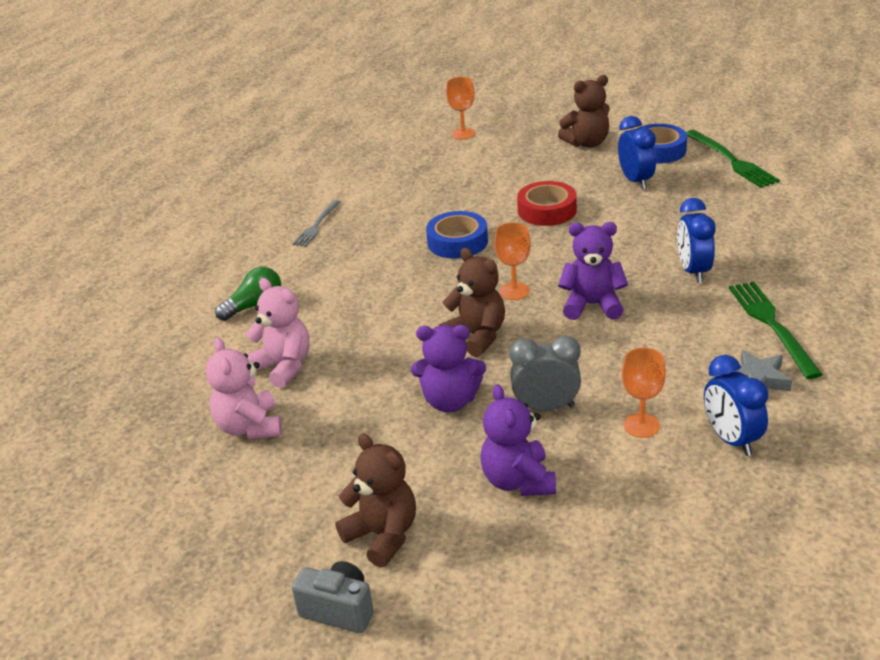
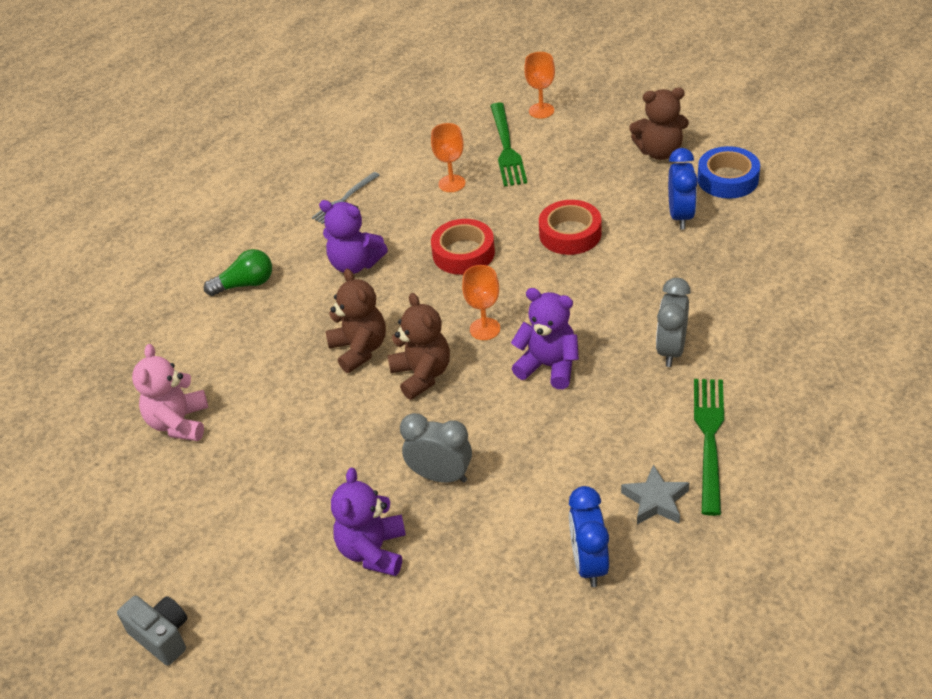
camera: 20 degrees right, 10 degrees up
(283, 366) = (237, 363): pink teddy bear -> none
(383, 536) = (232, 573): brown teddy bear -> brown teddy bear (359, 349)
(450, 401) = (360, 444): purple teddy bear -> purple teddy bear (355, 264)
(457, 242) = (463, 253): blue tape -> red tape
(641, 425) = (515, 522): orange goblet -> orange goblet (452, 183)
(693, 271) = (671, 350): blue clock -> grey clock
(731, 161) = (797, 211): green fork -> green fork (506, 148)

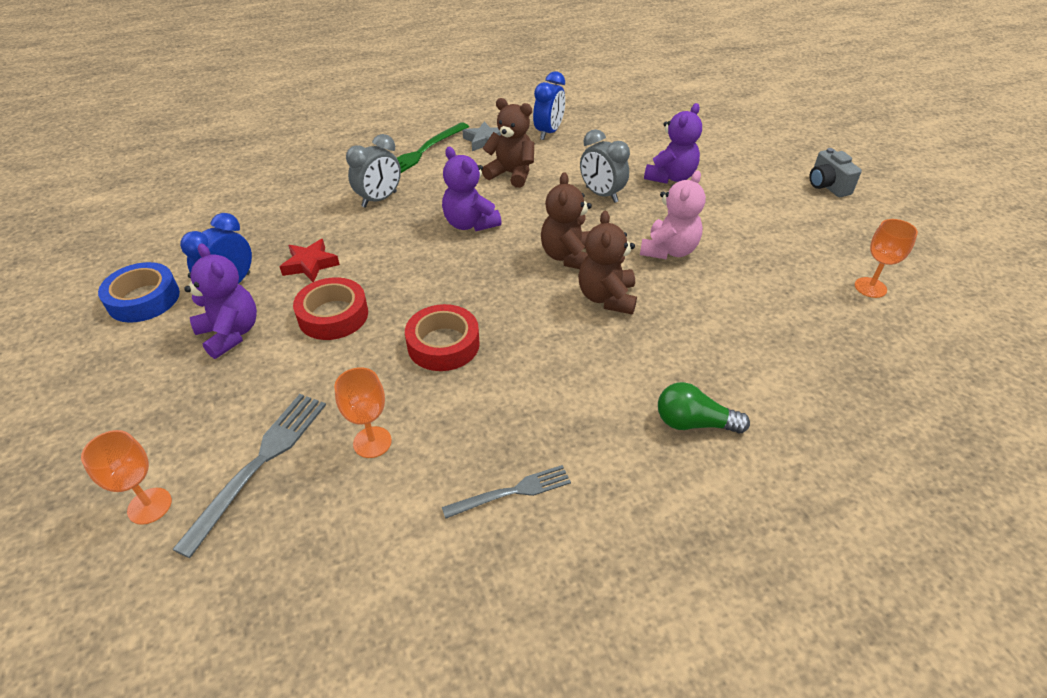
camera: 155 degrees left, 0 degrees up
(179, 423) = (799, 305): pink teddy bear -> pink teddy bear (669, 250)
(355, 264) = (558, 387): purple teddy bear -> purple teddy bear (231, 334)
(485, 329) = (490, 268): orange goblet -> orange goblet (870, 287)
(506, 148) = (260, 463): green fork -> grey fork
(643, 259) = (310, 264): none -> red star
(659, 152) = (141, 361): brown teddy bear -> brown teddy bear (511, 174)

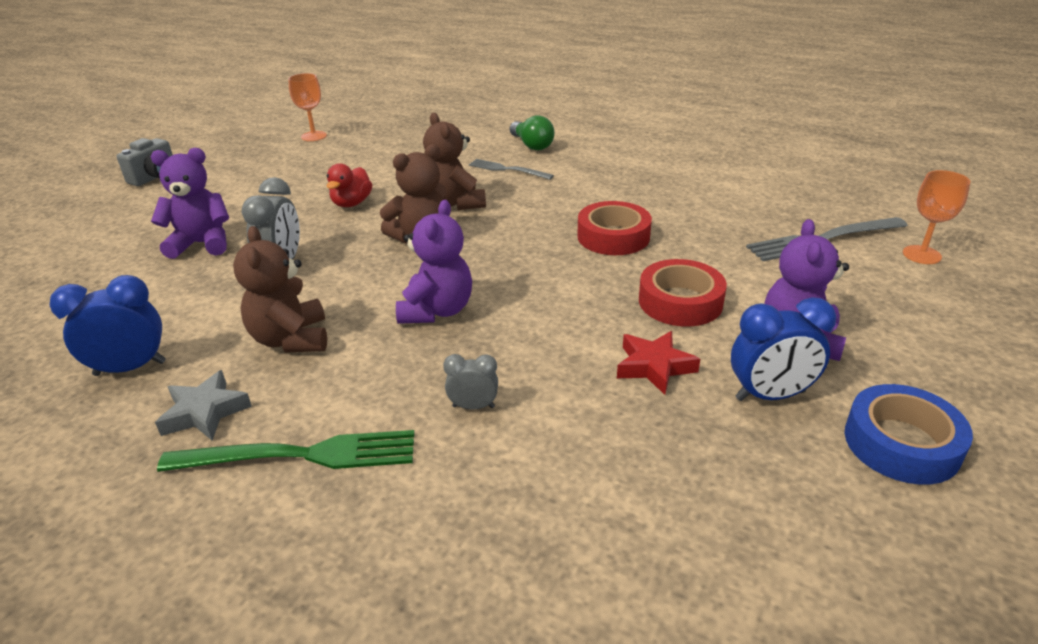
camera: 130 degrees left, 10 degrees down
(372, 442) = (729, 215): orange goblet -> none
(379, 199) = (473, 406): grey clock -> grey clock, size x0.57
(512, 492) = (668, 167): grey fork -> grey fork (507, 169)
(607, 298) = (455, 203): brown teddy bear -> brown teddy bear turned 105 degrees clockwise
(669, 250) = (352, 203): pink teddy bear -> red duck

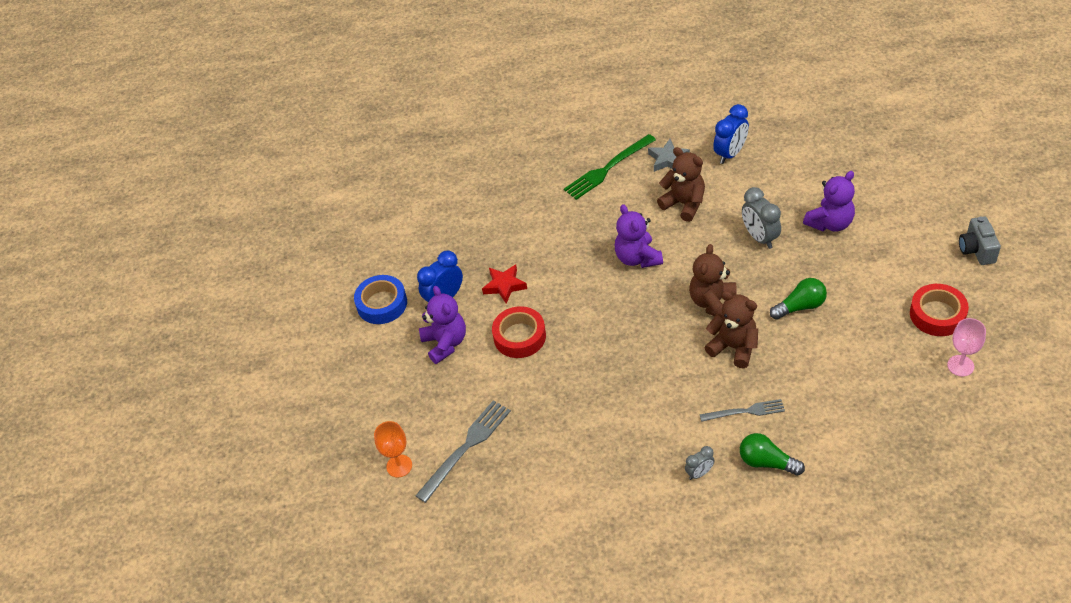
camera: 150 degrees right, 15 degrees up
(314, 136) = (960, 365): orange goblet -> pink goblet
(352, 203) = (800, 306): red duck -> green light bulb
(473, 406) = (565, 222): grey clock -> grey clock (699, 473)
(613, 237) = (598, 373): red tape -> red tape (937, 314)

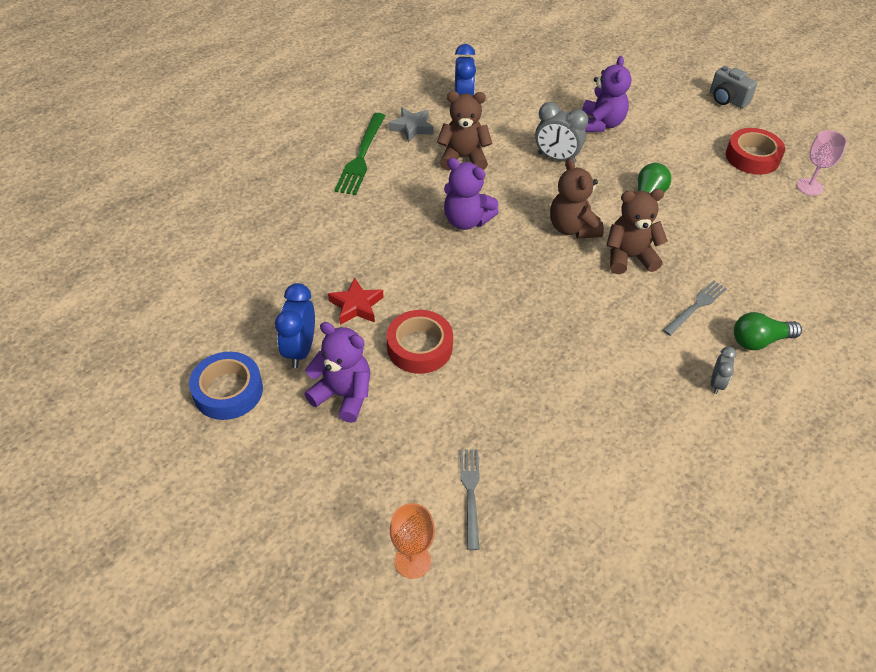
camera: 45 degrees left, 0 degrees up
(466, 448) = (470, 493): grey fork -> grey fork, size x0.64

